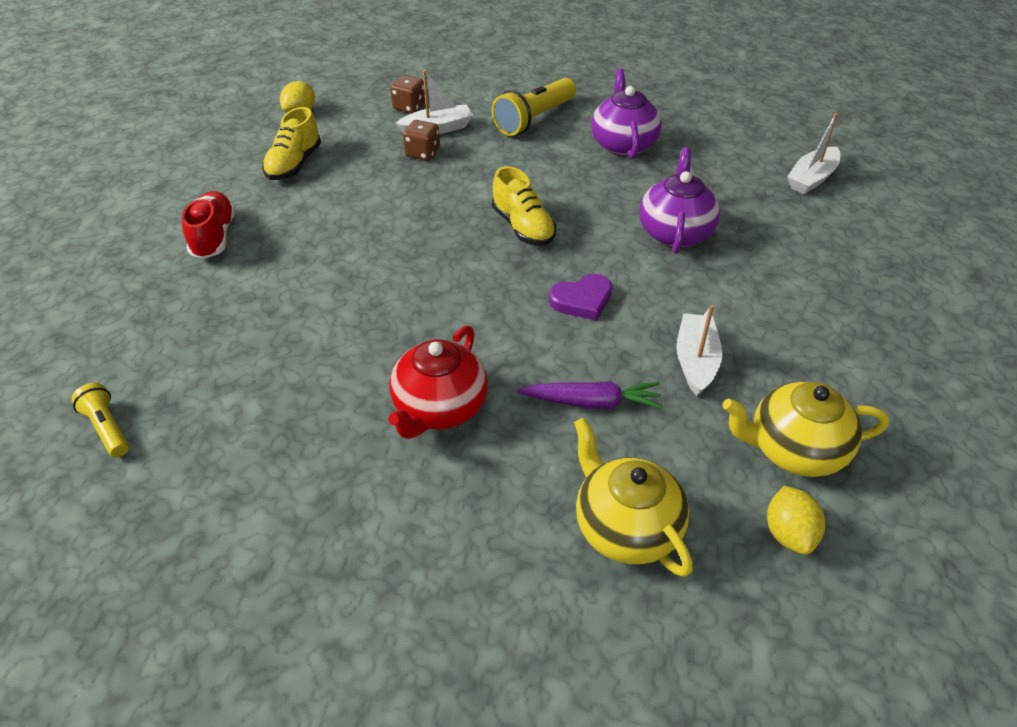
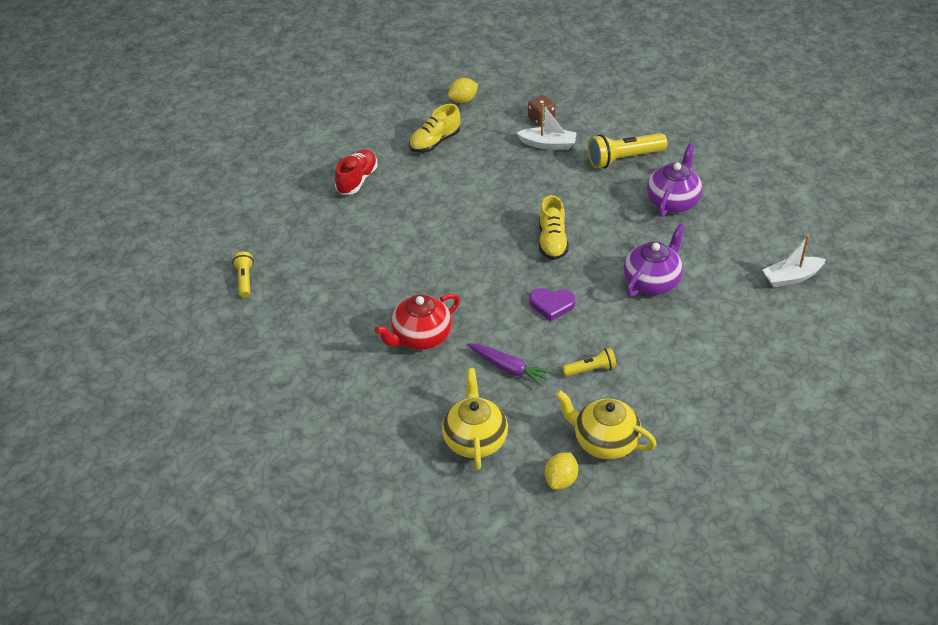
camera: 30 degrees right, 0 degrees up
(422, 153) = (525, 161): brown dice -> none
(695, 361) = (591, 369): white boat -> yellow flashlight

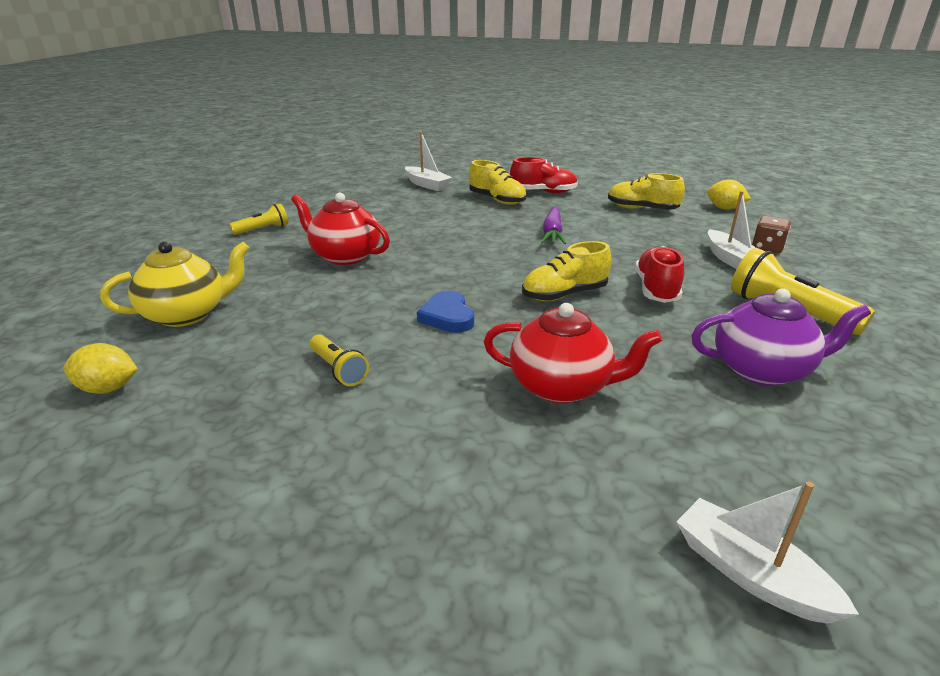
camera: 65 degrees right, 15 degrees down
(244, 280) = (377, 182): yellow flashlight -> yellow flashlight (263, 229)
(280, 247) = (427, 185): none -> white boat
(356, 214) = (497, 200): none -> yellow shoe
(508, 368) = (316, 311): purple carrot -> purple carrot (552, 233)
(552, 305) = (447, 316): purple heart -> blue heart
(568, 197) = (656, 289): none -> red shoe
(604, 442) = (188, 412): yellow teapot -> none
(652, 282) = (562, 386): purple teapot -> red teapot

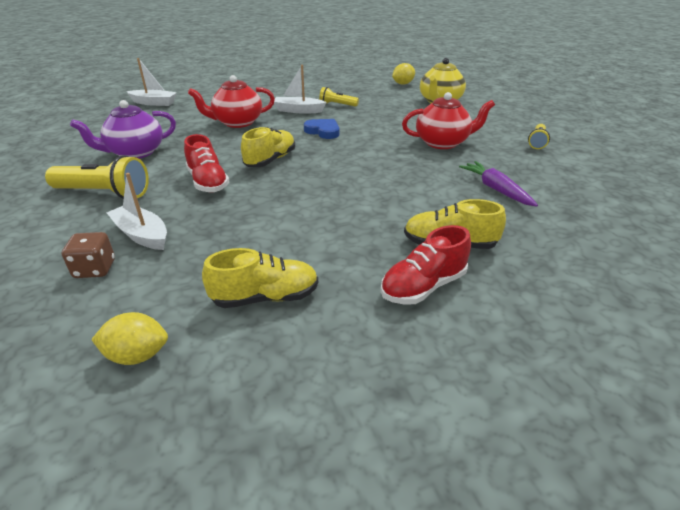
camera: 145 degrees right, 5 degrees up
(427, 185) = (566, 242): white boat -> white boat (298, 110)
(552, 233) = (333, 212): purple carrot -> purple carrot (496, 189)

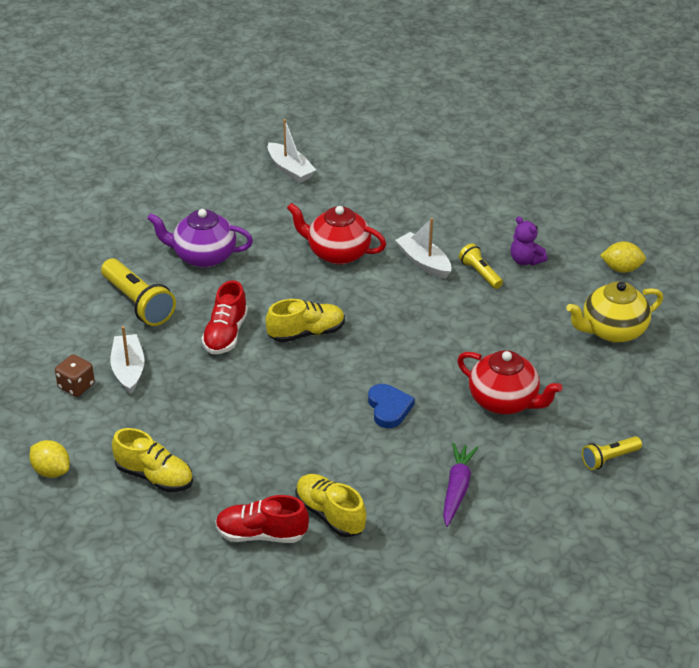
camera: 40 degrees right, 5 degrees up
(323, 131) = (406, 315): blue heart -> blue heart (389, 408)
(352, 94) = (525, 260): none -> purple teddy bear

